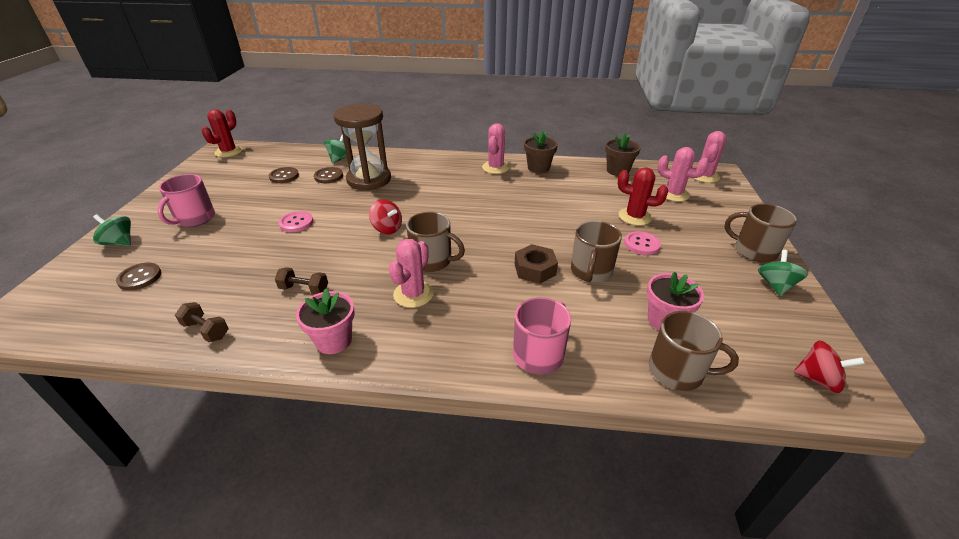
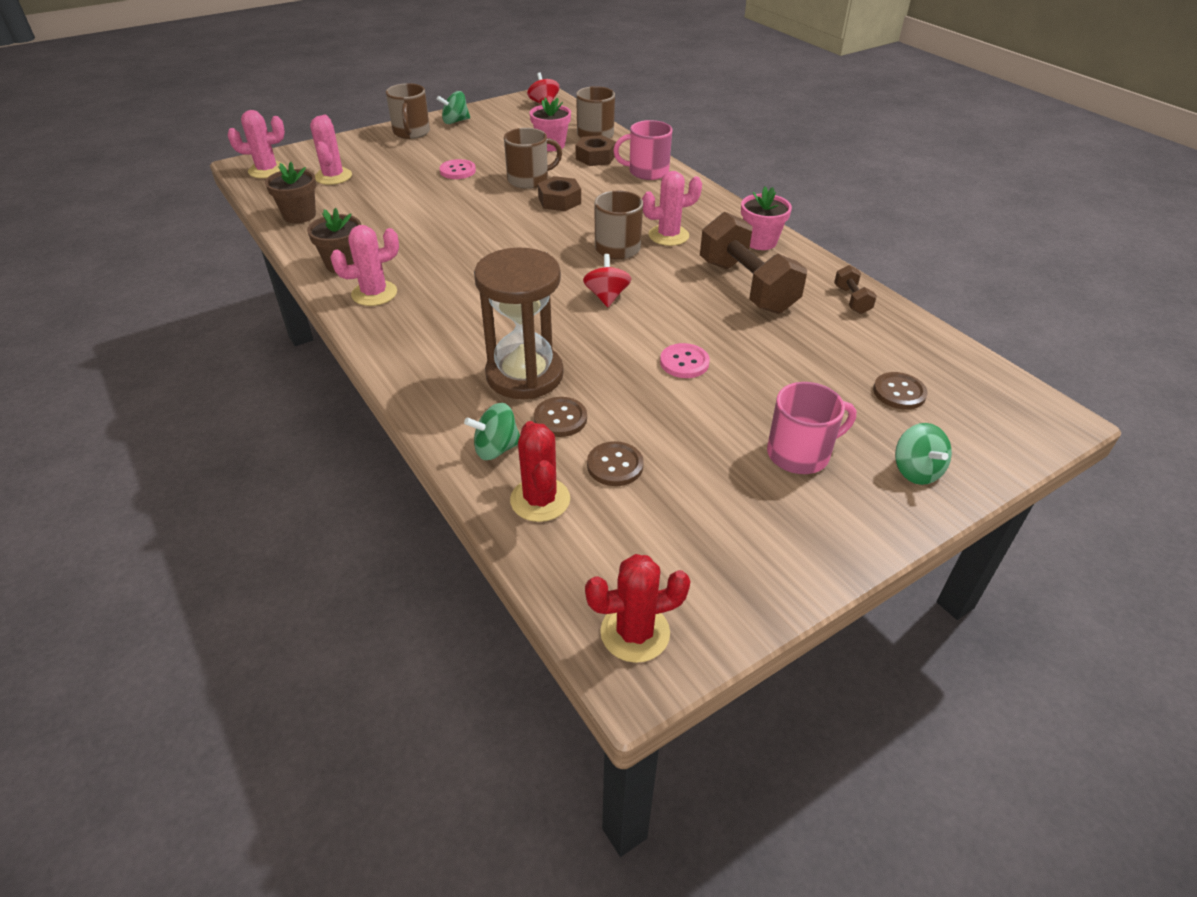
camera: 130 degrees left, 5 degrees up
(304, 289) = (747, 286): brown dumbbell -> brown dumbbell, size x2.23
(608, 336) = (595, 157): none -> brown nut
(634, 217) = (408, 183): red cactus -> red cactus (540, 500)

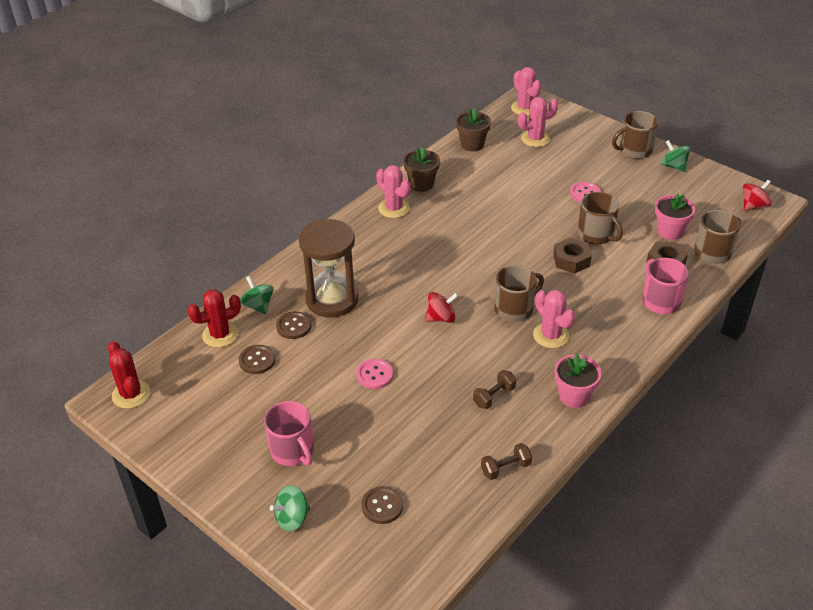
camera: 75 degrees right, 0 degrees up
(747, 286) = (494, 396): brown dumbbell -> brown dumbbell, size x0.45

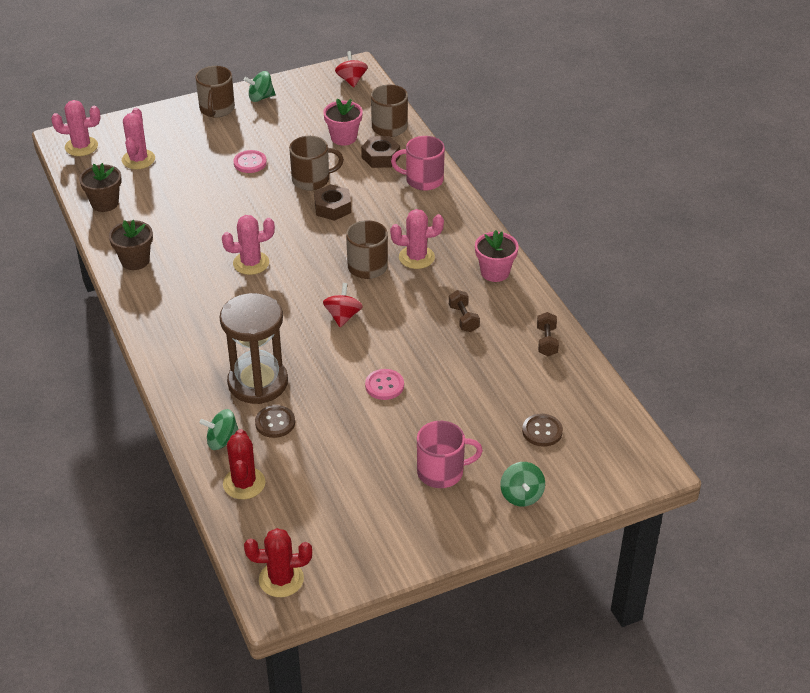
camera: 65 degrees left, 0 degrees up
(257, 360) = (304, 464): brown button -> none
(394, 208) = (156, 293): pink cactus -> pink cactus (251, 263)

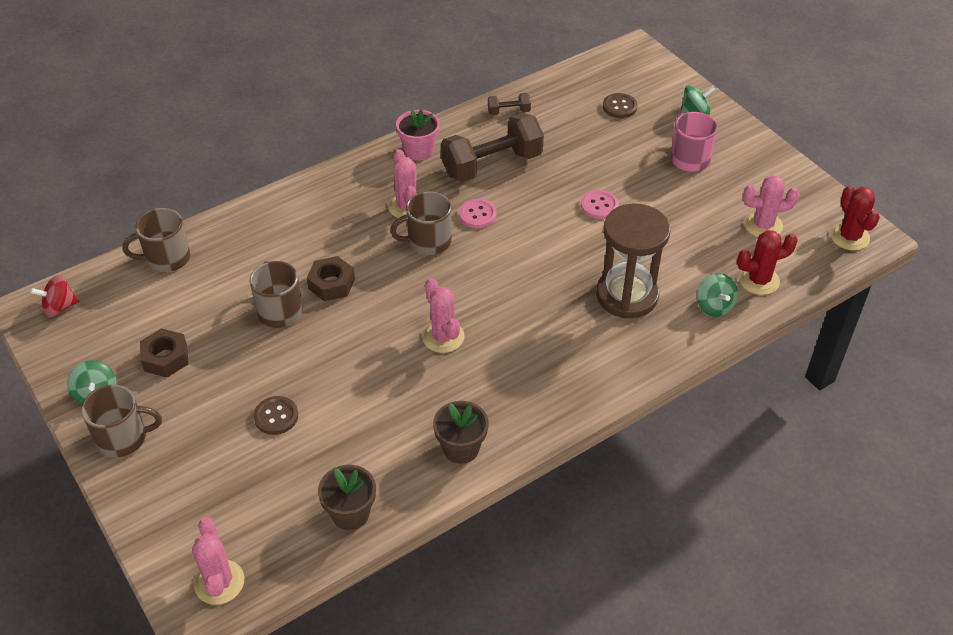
camera: 100 degrees left, 5 degrees up
(138, 159) = (248, 501): pink cactus -> pink cactus (763, 225)
(250, 163) = (248, 376): pink button -> pink button (477, 215)
(275, 423) = (675, 273): brown button -> brown button (276, 416)
(343, 137) = (190, 295): pink flower pot -> none
(343, 316) = (511, 248): red spinning top -> none
(381, 157) = (230, 257): brown nut -> brown nut (166, 358)
(423, 180) = (272, 217): pink mug -> none
(463, 319) = (492, 165): brown dumbbell -> brown dumbbell, size x2.23

